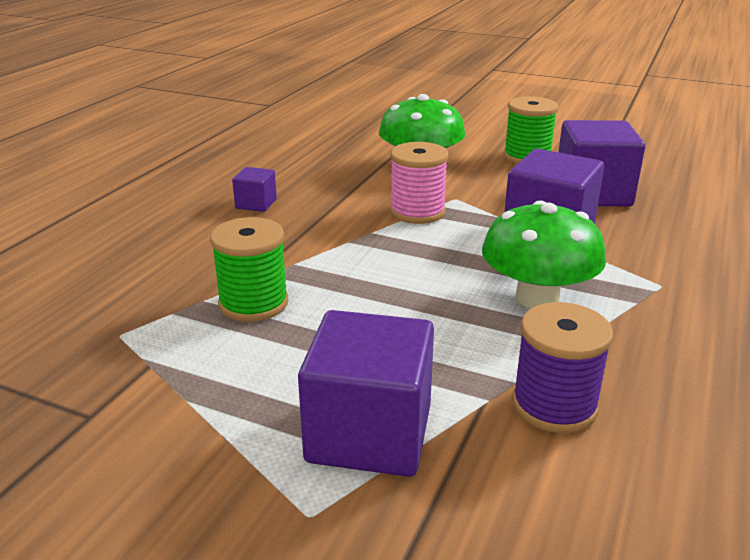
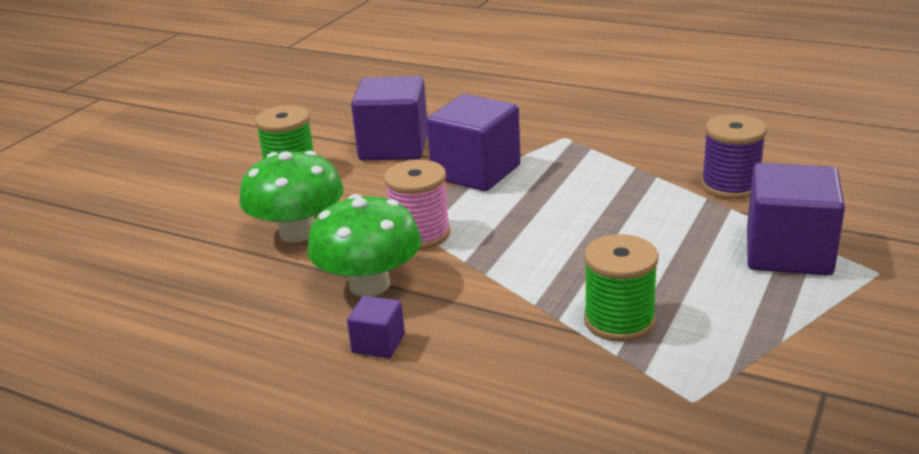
camera: 85 degrees left, 0 degrees up
(537, 298) = (590, 183): green mushroom -> green mushroom (369, 284)

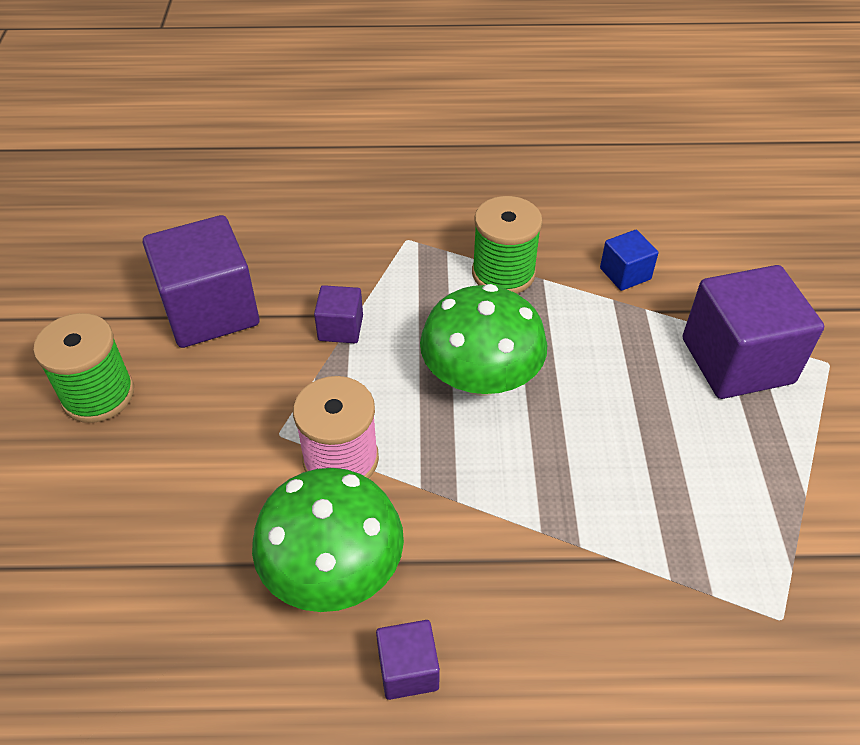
camera: 30 degrees left, 20 degrees up
(298, 232) = (181, 508): green mushroom -> green mushroom (481, 378)
(476, 172) = (340, 328): purple cube -> purple cube, size x0.48
(619, 321) = (642, 525): green spool -> green spool (503, 273)
(730, 186) = (625, 274): purple spool -> blue cube

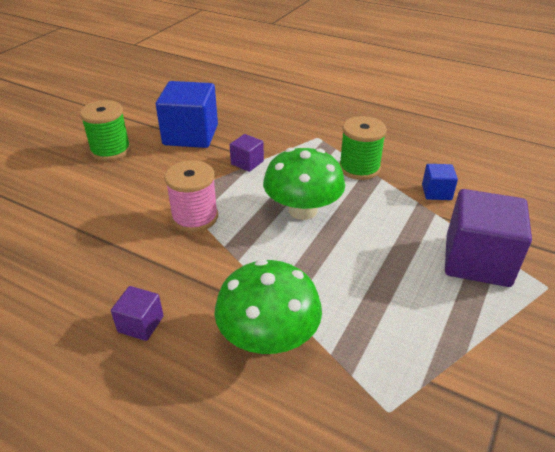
camera: 30 degrees right, 10 degrees down
(210, 310) = (191, 135): purple cube -> blue cube
(333, 570) = (146, 263): green mushroom -> green mushroom (268, 337)

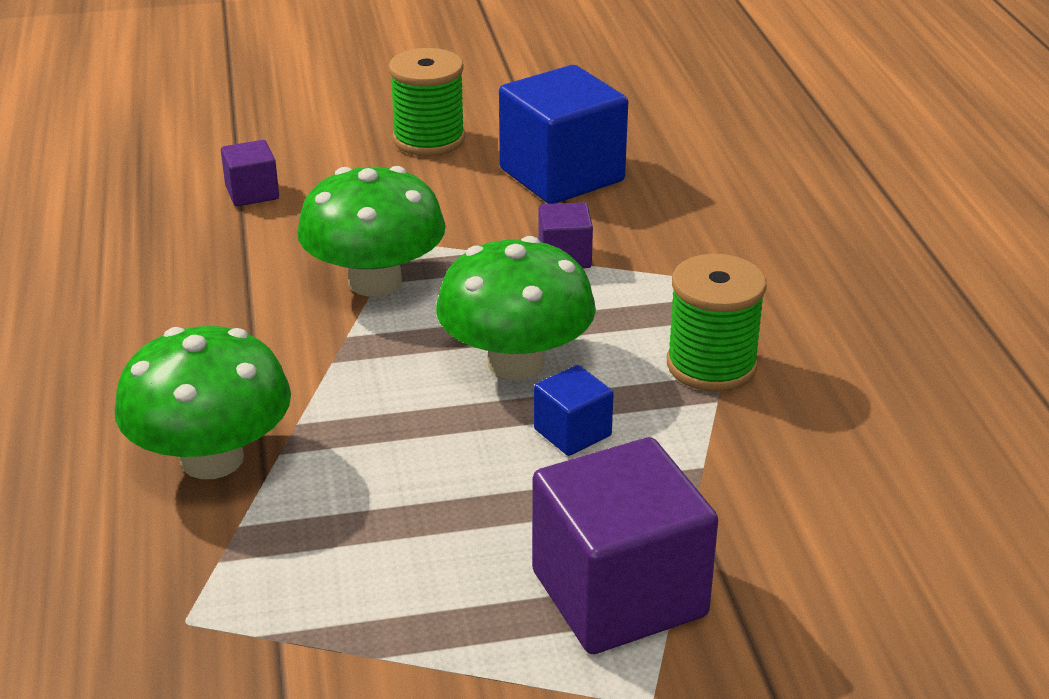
camera: 50 degrees right, 5 degrees down
(140, 324) = (132, 350): purple cube -> purple cube (252, 193)
(195, 217) = (375, 281): pink spool -> green mushroom
(436, 192) = (762, 476): blue cube -> blue cube (572, 432)

